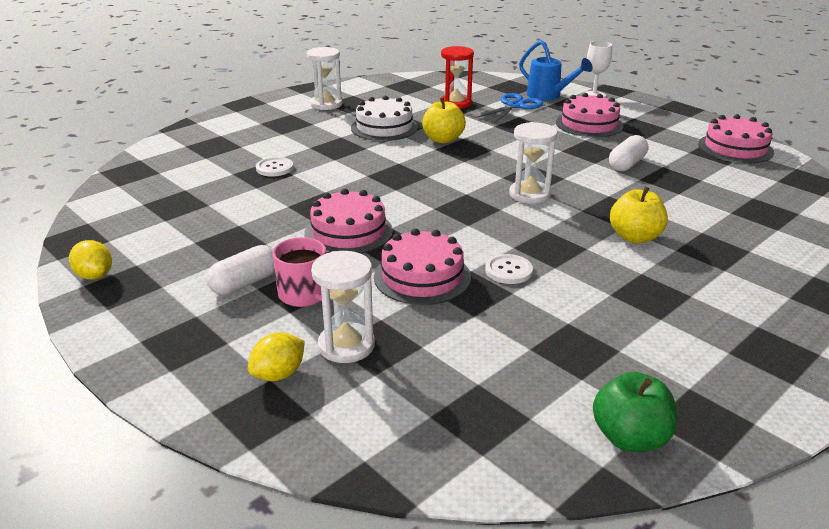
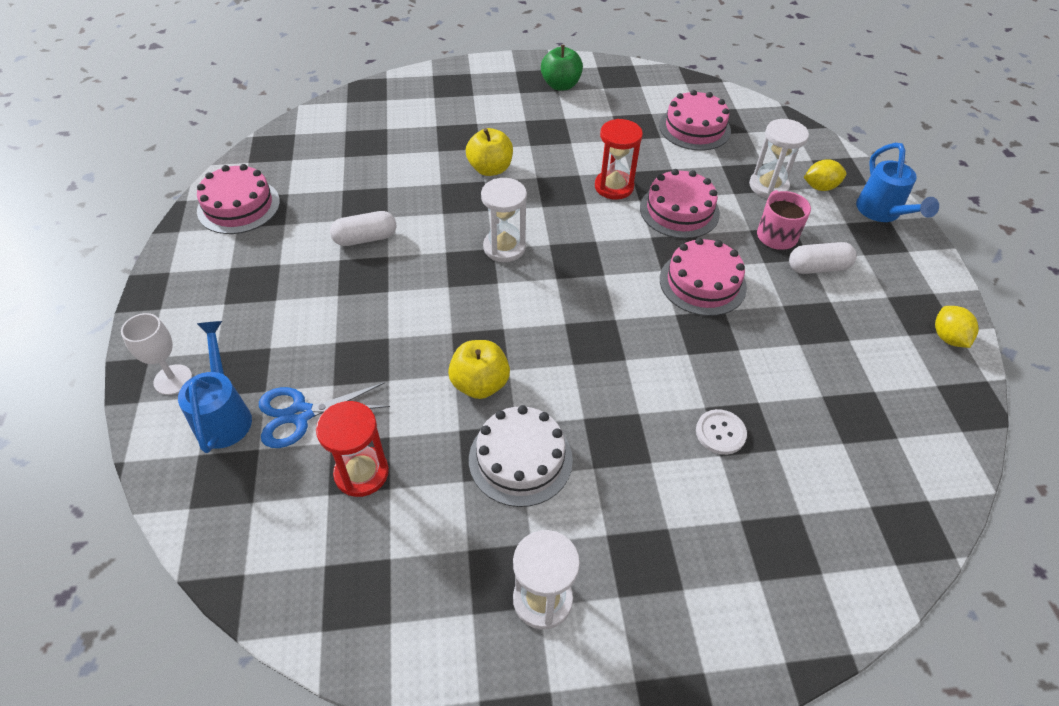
camera: 145 degrees left, 20 degrees up
(182, 374) = (882, 213): none -> blue watering can
(508, 270) = (614, 187): white button -> red hourglass
(589, 124) = (288, 319): pink cake -> pink cake (694, 128)
(629, 437) = (661, 85): green apple -> green apple (560, 85)

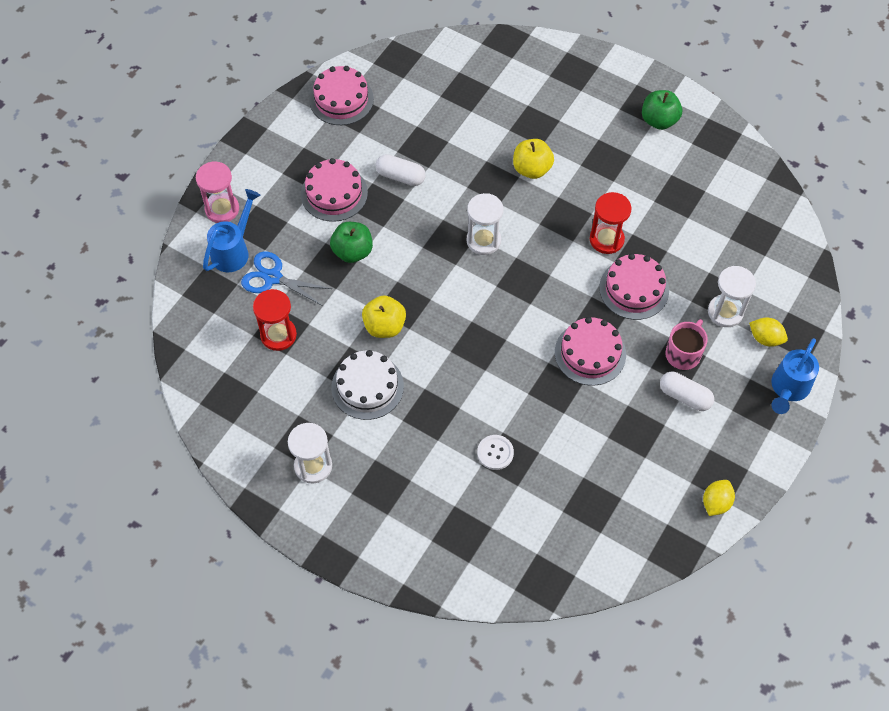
camera: 40 degrees right, 10 degrees up
(173, 379) = (222, 209): white goblet -> pink hourglass
(375, 333) = (352, 251): none -> green apple
(694, 128) = (725, 226): pink cake -> pink cake (334, 193)

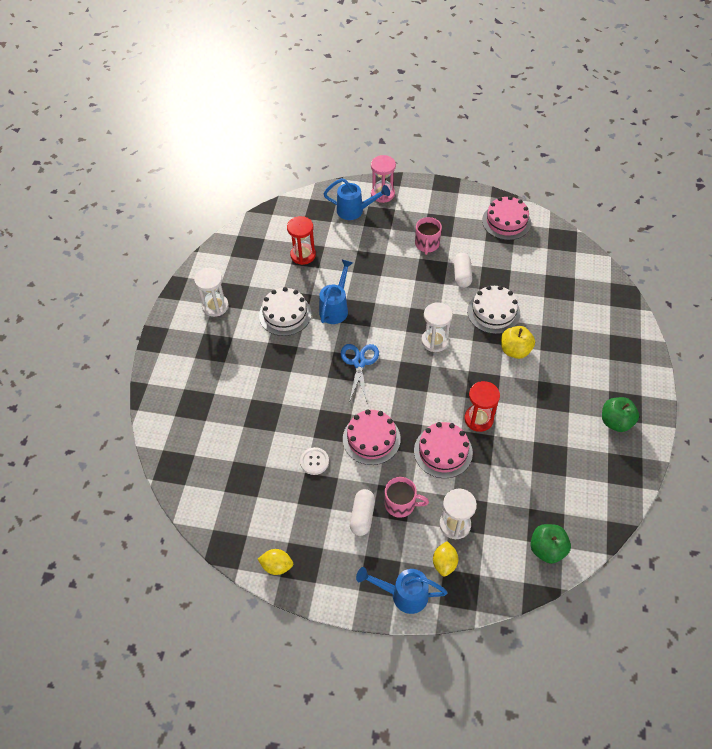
camera: 70 degrees right, 5 degrees down
(273, 277) = (344, 237): blue scissors -> blue scissors (359, 363)
(334, 193) = (427, 244): pink cake -> pink mug
(352, 251) = (386, 270): green apple -> green apple (547, 549)
(384, 326) = (336, 308): yellow apple -> blue watering can
(470, 167) = (493, 312): none -> white cake
(495, 453) = (263, 404): white button -> white button (314, 461)

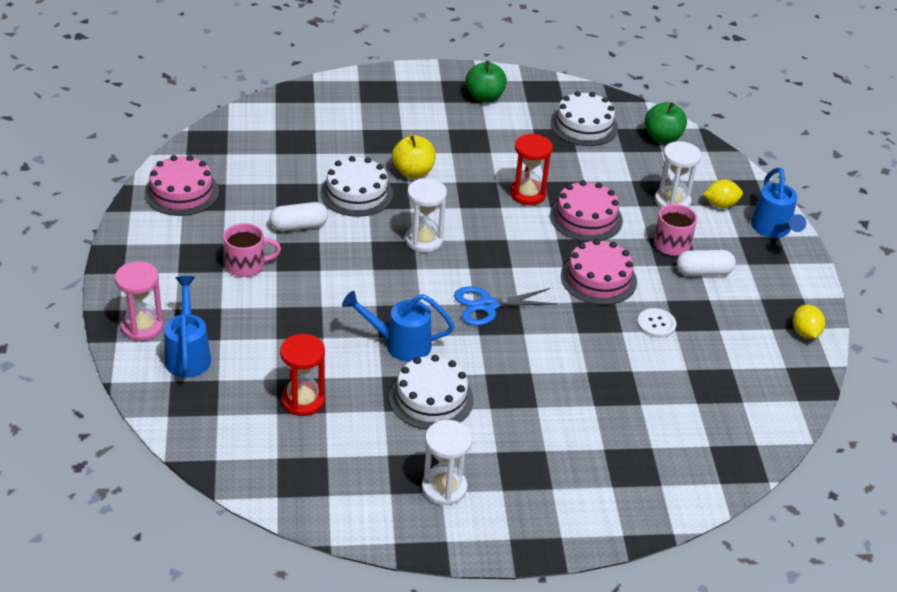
camera: 110 degrees left, 15 degrees down
(569, 488) = (584, 125): none -> white cake

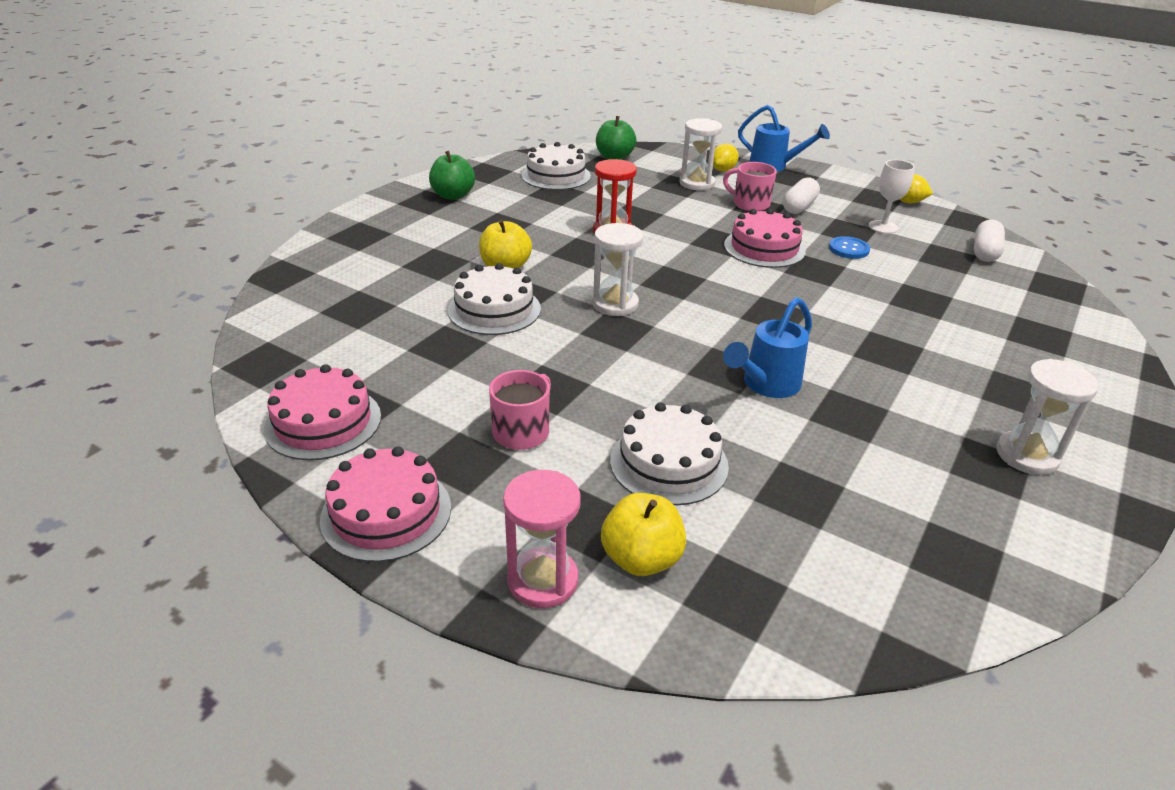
camera: 50 degrees left, 5 degrees down
(188, 354) = (641, 559): blue watering can -> yellow apple
(299, 226) = (499, 366): white capsule -> white capsule (985, 252)
(303, 400) = (811, 495): red hourglass -> none
(431, 398) = (870, 402): white cake -> white cake (668, 463)
(488, 305) = (750, 312): blue scissors -> none
(586, 218) = (677, 221): pink cake -> pink cake (386, 512)
(656, 324) = (848, 249): white button -> blue button
(727, 332) = (883, 227): none -> white goblet

